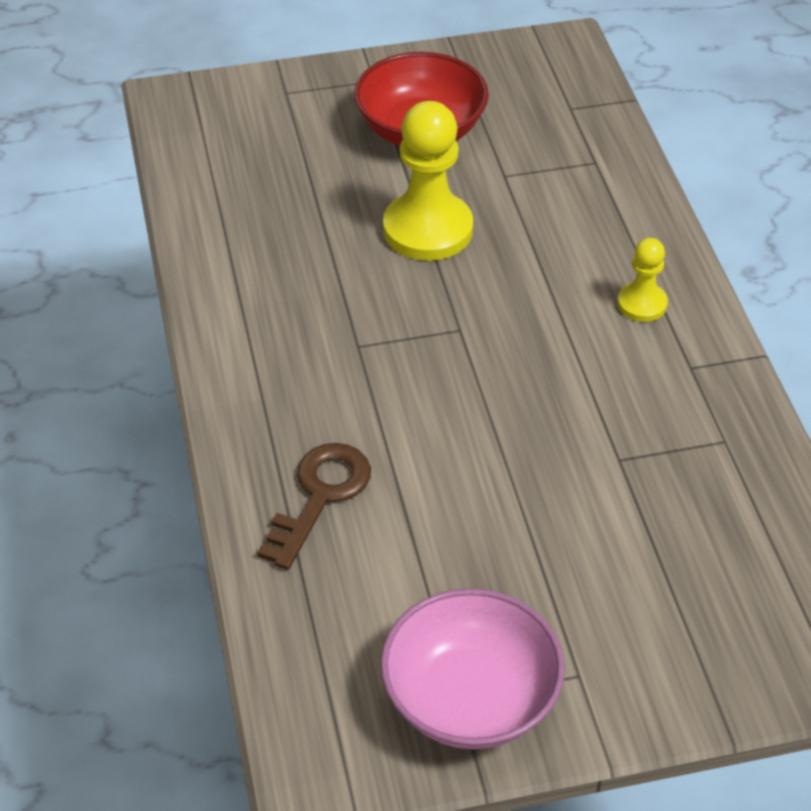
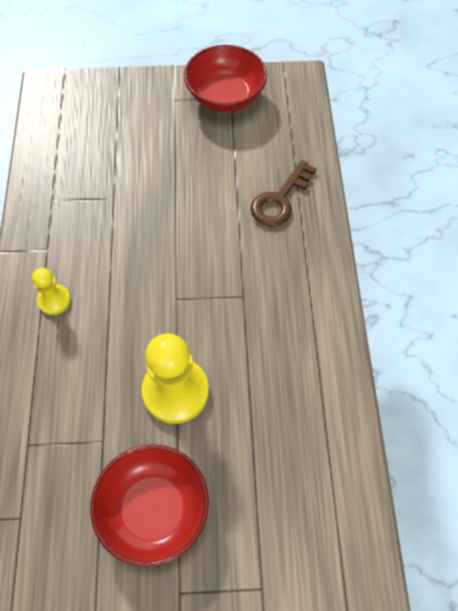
camera: 170 degrees left, 15 degrees up
(470, 699) = (225, 96): pink bowl -> red bowl

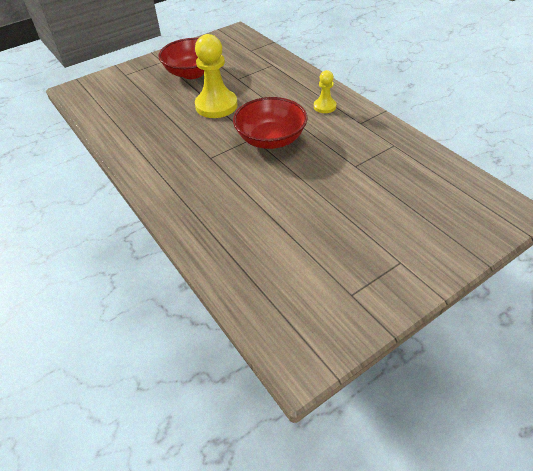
camera: 150 degrees right, 15 degrees down
(225, 96) = (357, 292): red bowl -> red bowl (271, 139)
(280, 199) = (228, 225): brown key -> none

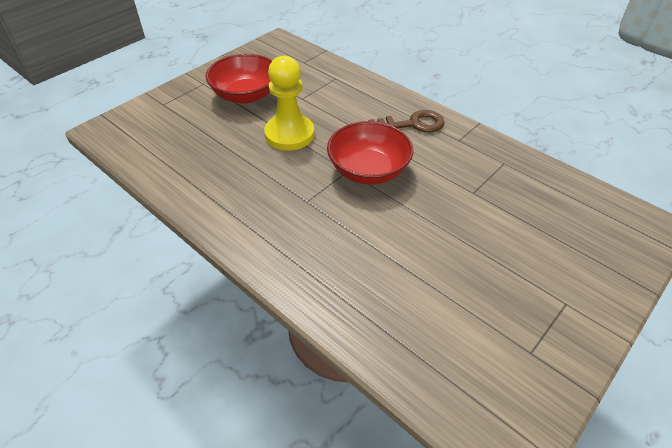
camera: 15 degrees left, 0 degrees up
(324, 106) = (413, 124): yellow pawn -> brown key

